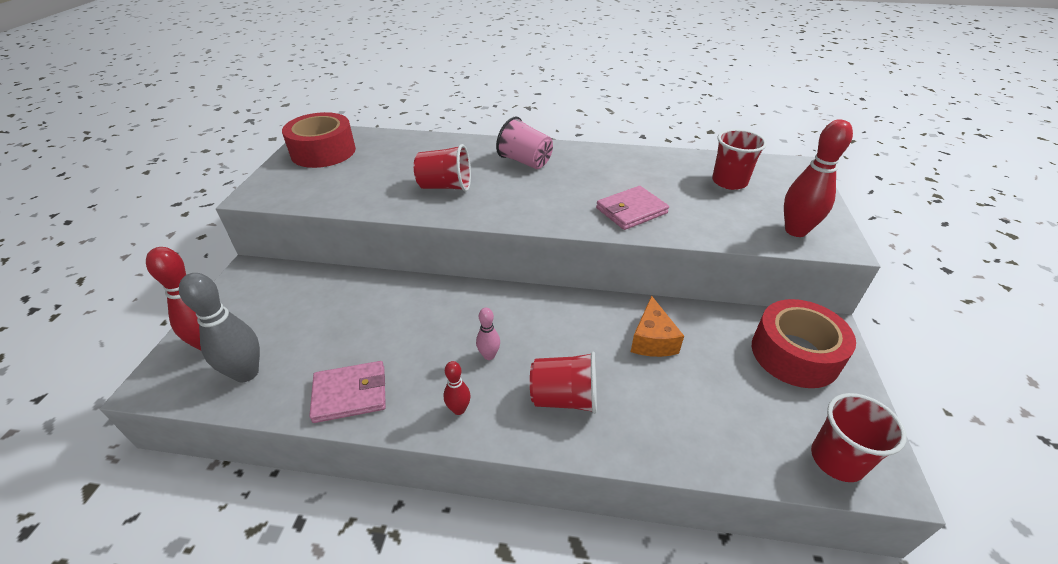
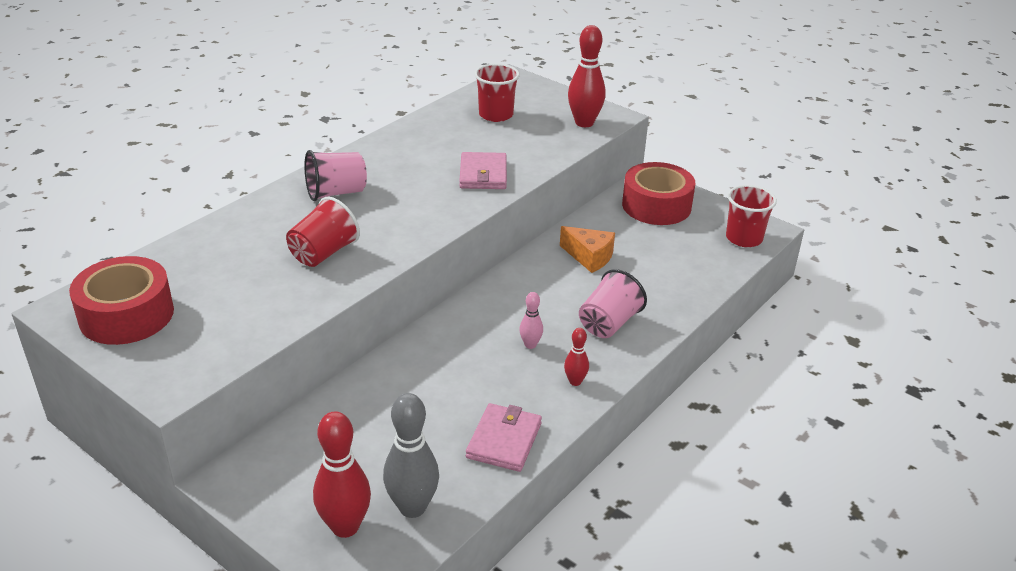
camera: 60 degrees left, 5 degrees down
(564, 398) = (608, 323): red cup -> pink cup

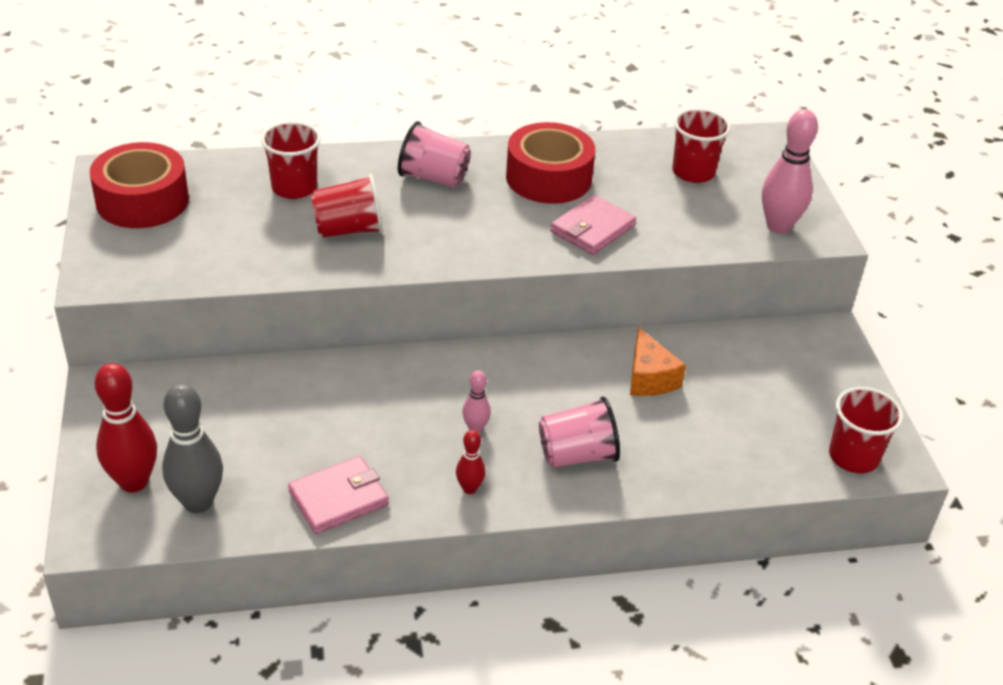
camera: 40 degrees right, 5 degrees up
(241, 246) = (294, 188): none -> red cup
(584, 123) = (778, 226): red bowling pin -> pink bowling pin
(656, 206) = (799, 365): red tape -> red tape (548, 178)

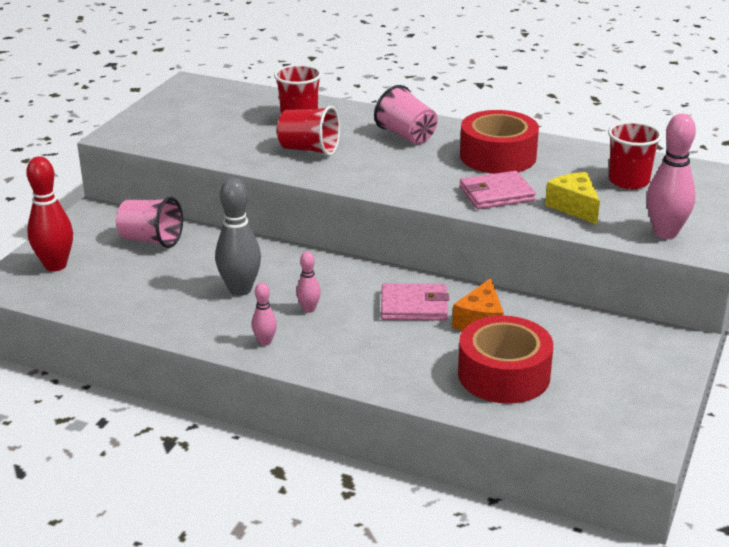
camera: 35 degrees right, 10 degrees down
(142, 201) = (192, 102): red tape -> red tape (503, 375)
(198, 502) = (81, 289): grey bowling pin -> grey bowling pin (240, 289)
(338, 498) = (170, 317): pink wallet -> pink wallet (414, 306)
(469, 488) = (265, 342): red bowling pin -> pink bowling pin
(577, 455) = (367, 349): pink cup -> pink cup (151, 240)
(676, 221) = (574, 207): none -> yellow cheese
(853, 457) = (606, 429): red cup -> none

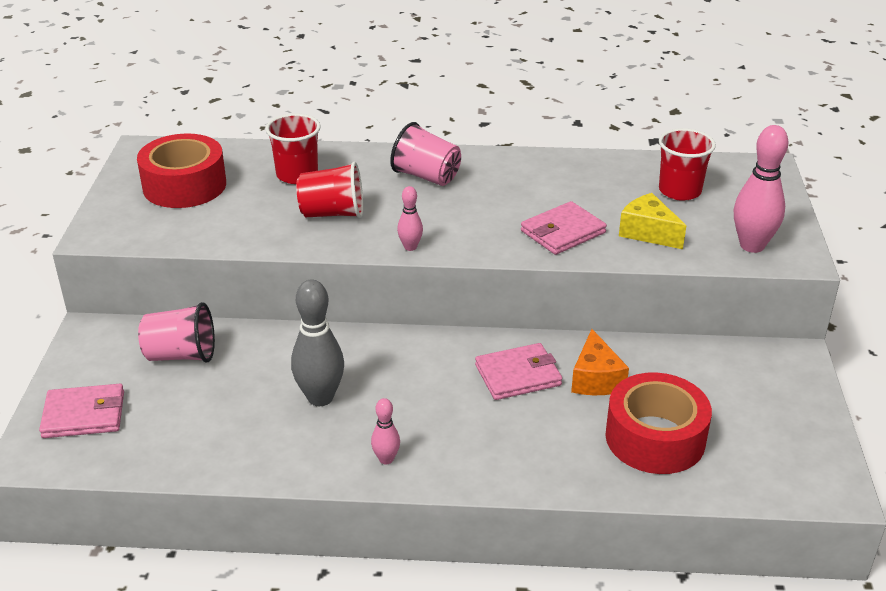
camera: 20 degrees left, 5 degrees up
(55, 265) = (84, 415): red bowling pin -> pink wallet
(309, 309) = (410, 405): pink bowling pin -> pink bowling pin (410, 247)
(498, 156) = (535, 185): red tape -> red tape (184, 185)

